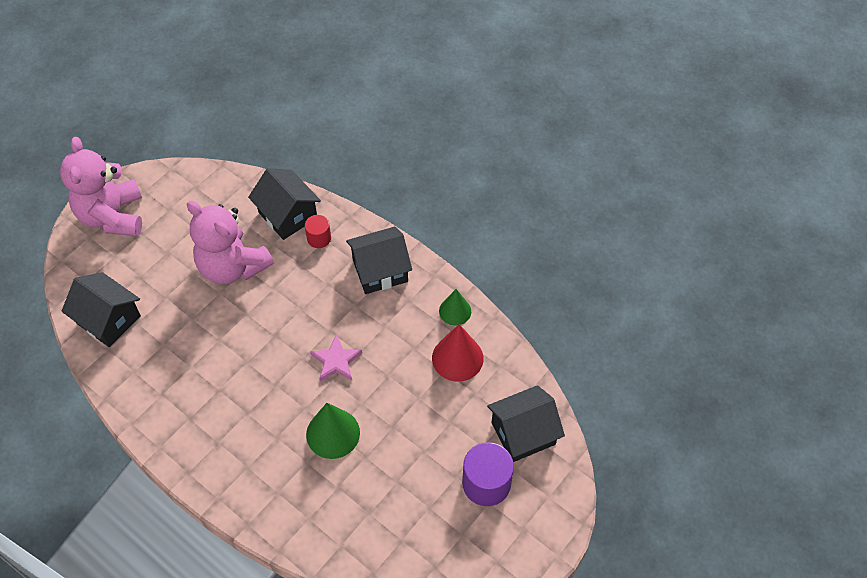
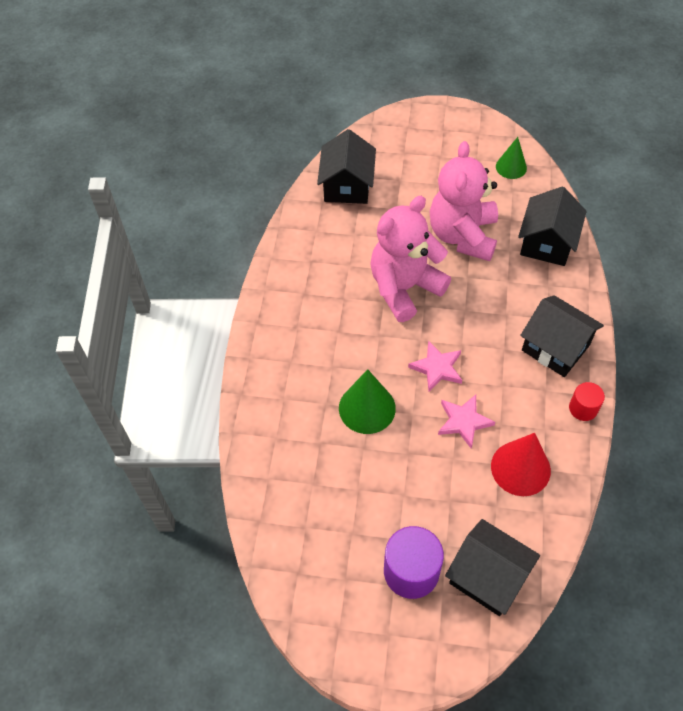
camera: 60 degrees right, 0 degrees up
(112, 216) = (438, 129): pink teddy bear -> pink teddy bear (404, 288)
(319, 238) = (545, 280): red cylinder -> red cylinder (583, 408)
(394, 372) = (463, 421): none -> pink star
(455, 311) = (568, 436): green cone -> green cone (511, 167)

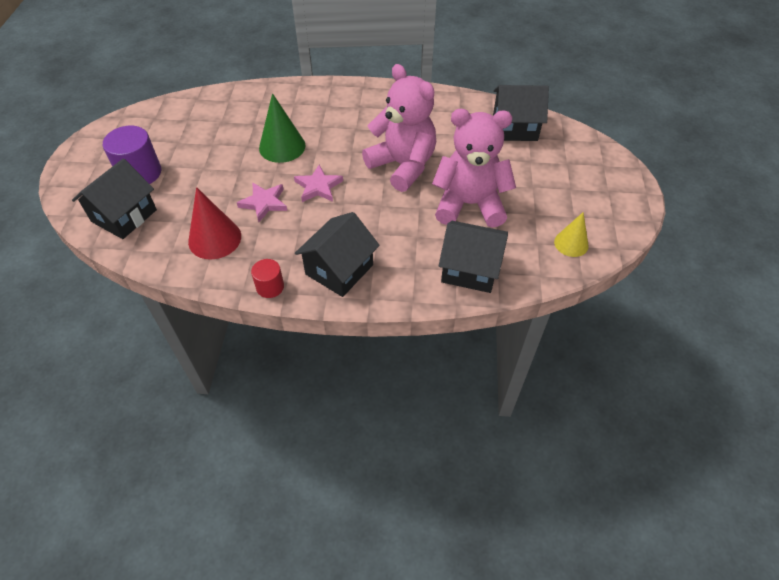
camera: 85 degrees right, 5 degrees down
(511, 167) = (571, 243): green cone -> yellow cone

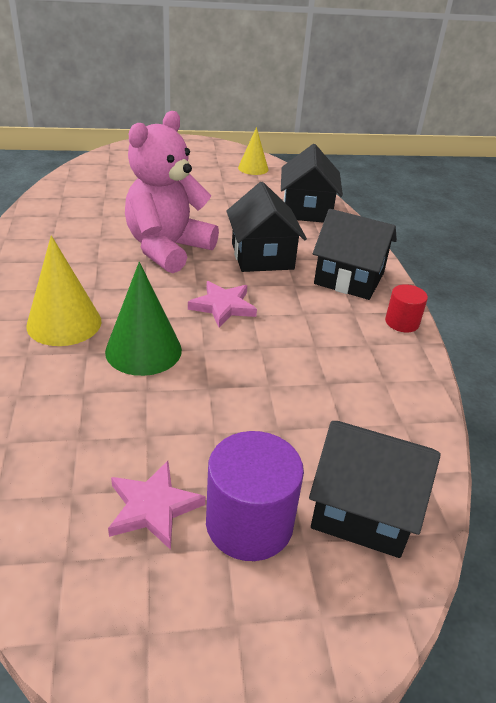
camera: 105 degrees left, 15 degrees down
(215, 239) = (356, 383): red cone -> none
(264, 203) = (270, 349): pink star -> pink star (153, 508)
(319, 116) = (64, 323): none -> yellow cone
(469, 204) = (220, 210): pink teddy bear -> none
(515, 128) = (89, 186): black house -> black house (262, 256)

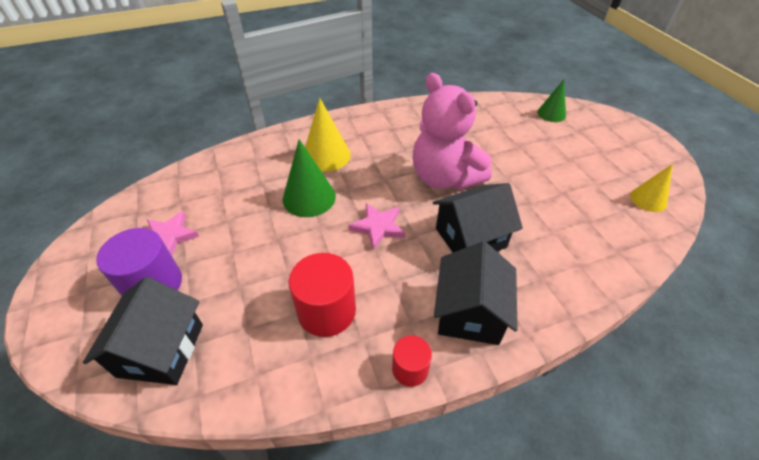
camera: 80 degrees right, 10 degrees up
(107, 167) = (551, 113): none -> green cone
(167, 249) = (444, 178): pink teddy bear -> pink teddy bear turned 150 degrees counterclockwise
(307, 210) = (591, 258): black house -> none
(330, 361) = (326, 311): none -> red cylinder

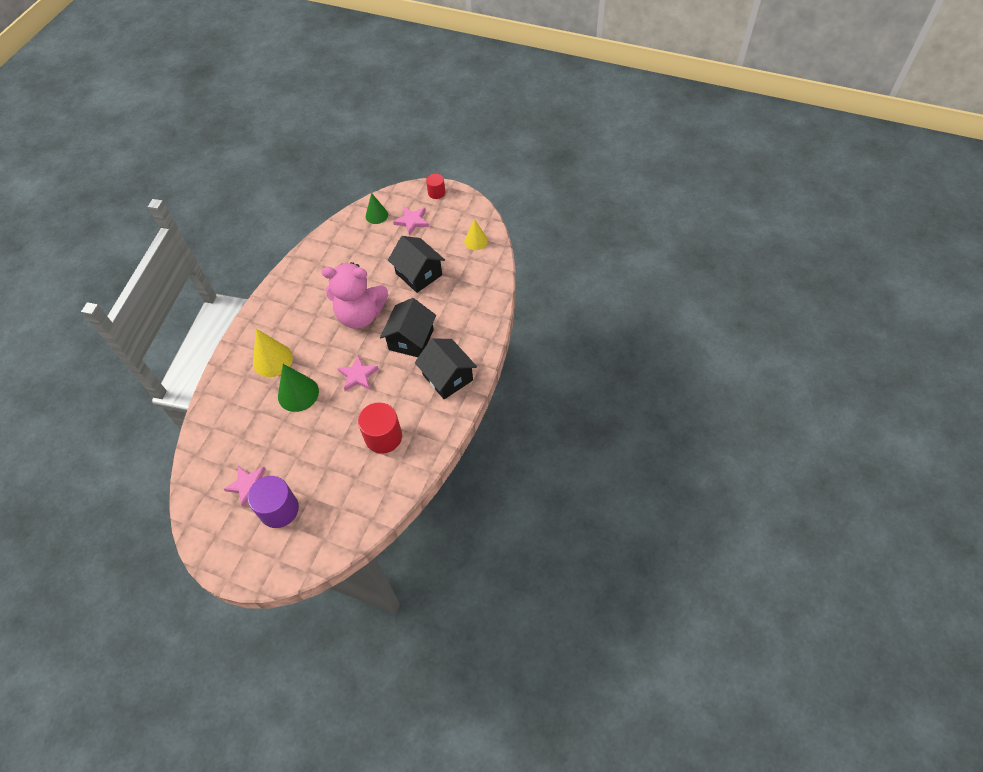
camera: 45 degrees left, 10 degrees up
(161, 350) = (328, 524): black house -> black house (419, 274)
(410, 369) = (447, 424): red cylinder -> red cylinder (436, 193)
(585, 139) = (412, 221): none -> pink star

